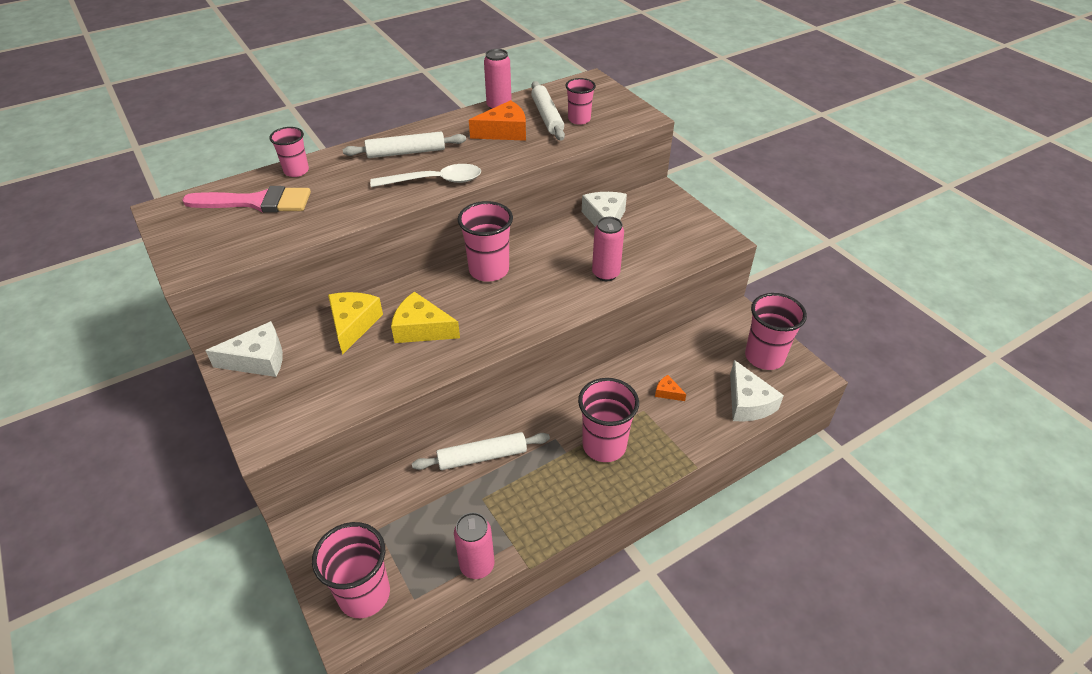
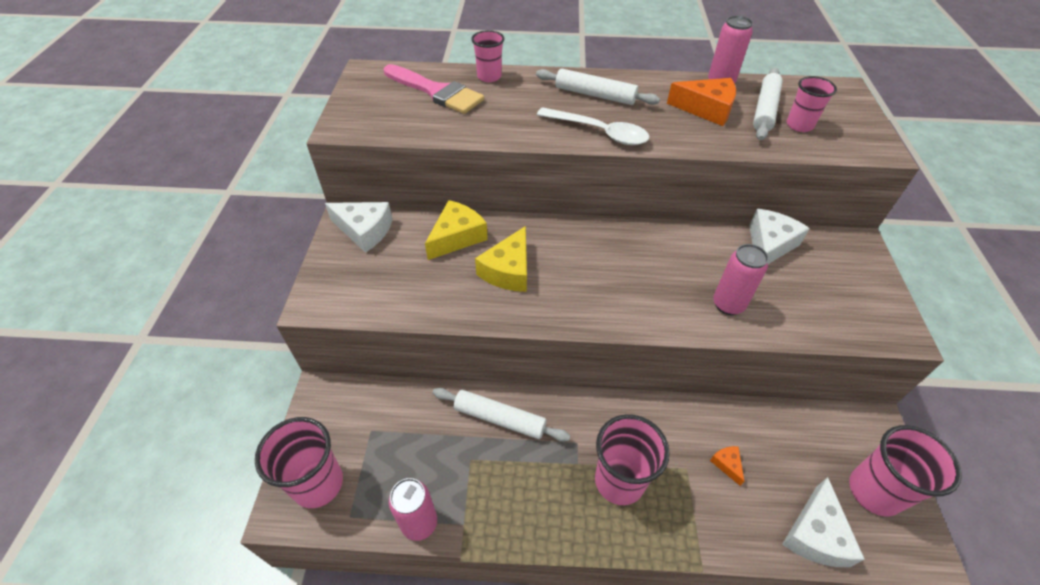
camera: 35 degrees right, 5 degrees up
(421, 329) = (508, 270): yellow cheese -> yellow cheese turned 120 degrees counterclockwise
(489, 270) = (611, 243): pink cup -> none

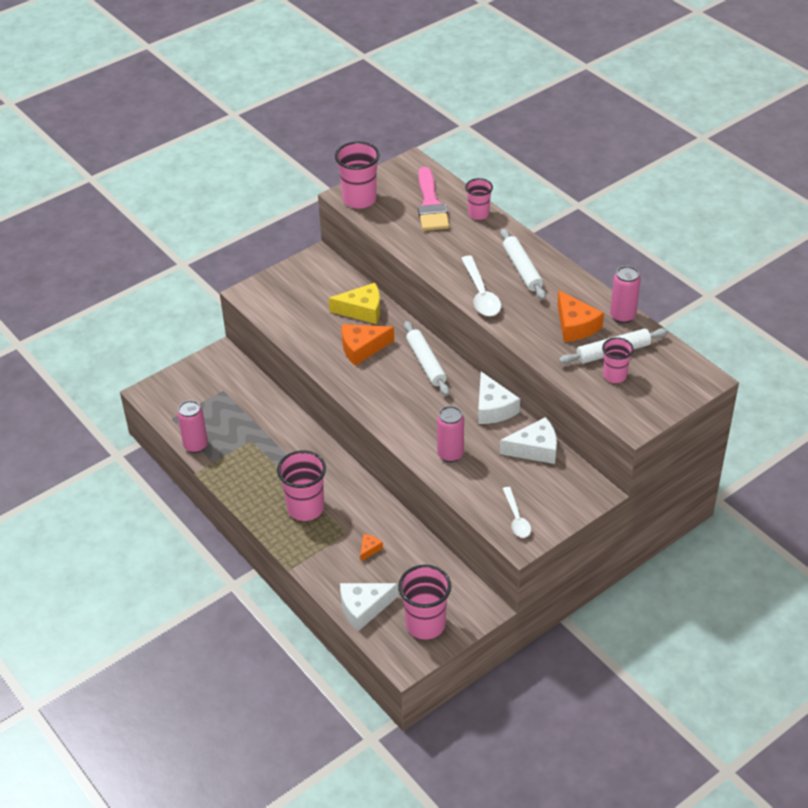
camera: 50 degrees right, 5 degrees down
(318, 484) = (174, 394): pink cup -> pink cup (359, 199)
(364, 230) = (319, 271): white cheese -> white cheese (493, 408)
(500, 418) = (289, 435): white rolling pin -> white rolling pin (426, 363)
(508, 270) = (362, 348): yellow cheese -> orange cheese
(862, 315) = (516, 518): none -> white spoon

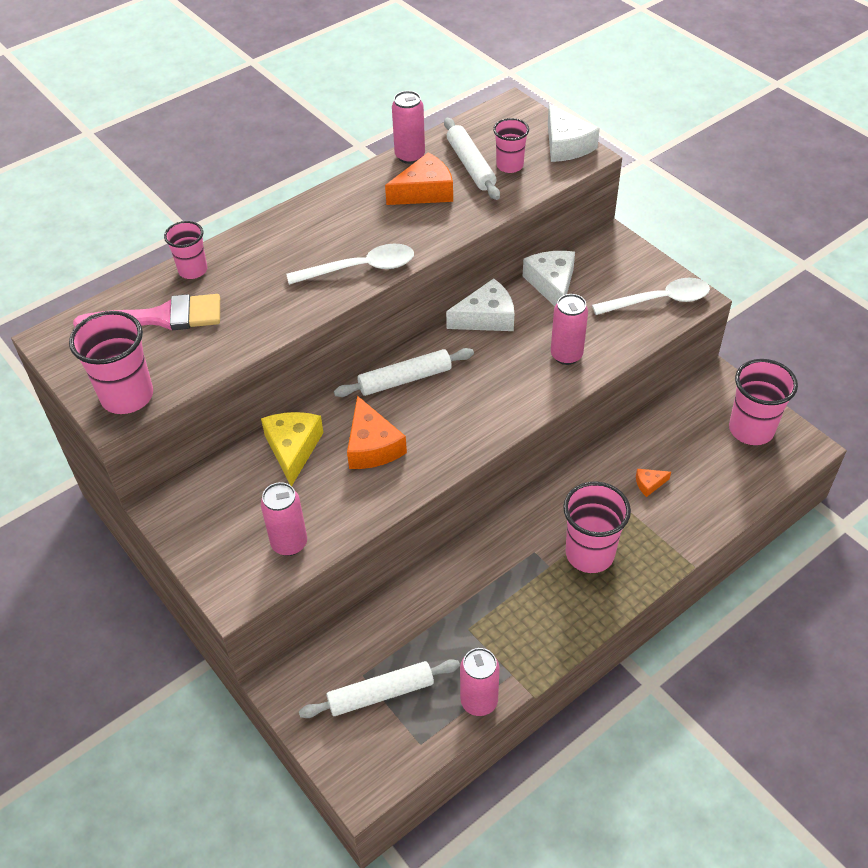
camera: 90 degrees left, 5 degrees up
(283, 314) = (289, 543): none -> pink can
(364, 608) = (739, 486): white cheese -> white cheese (566, 145)
(369, 549) = (649, 484): orange cheese -> orange cheese turned 45 degrees counterclockwise
(516, 518) = (659, 300): white spoon -> white spoon, size x1.52
(522, 269) = (315, 232): white rolling pin -> white rolling pin (380, 694)

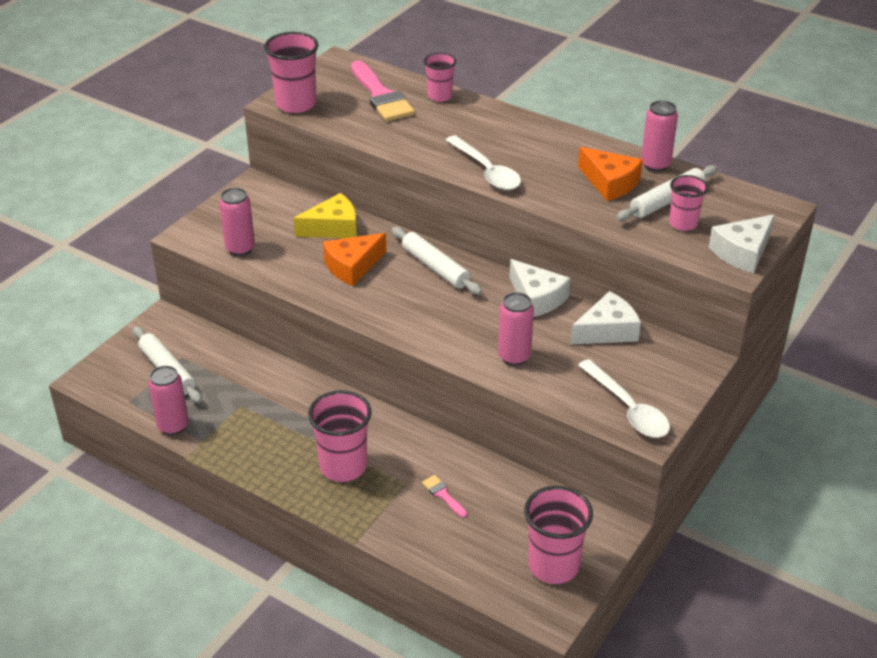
camera: 70 degrees right, 10 degrees down
(649, 484) = (443, 495): orange cheese -> pink brush

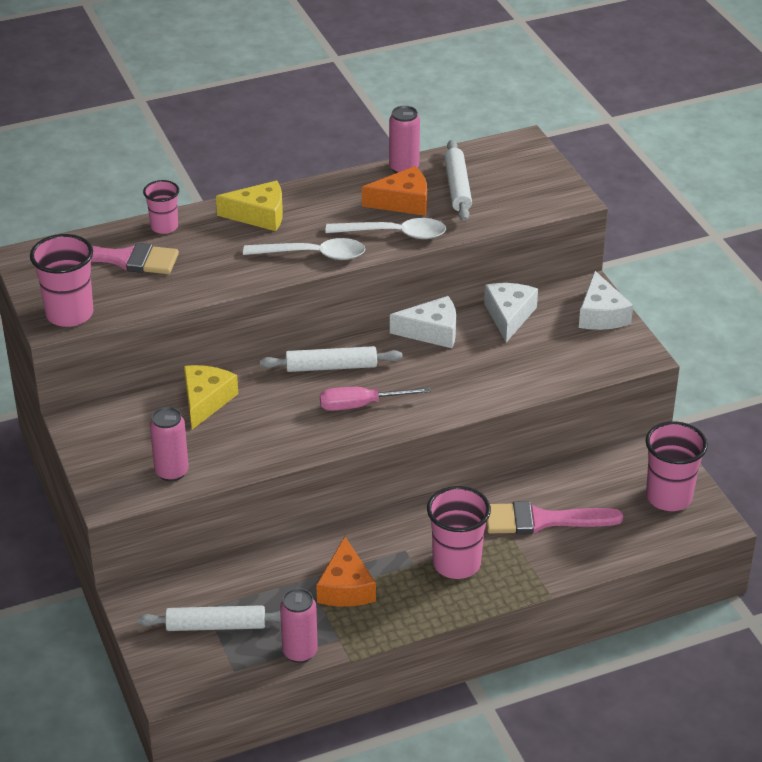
camera: 55 degrees left, 0 degrees up
(352, 266) = (277, 414): orange cheese -> orange cheese (346, 587)
(405, 302) = (361, 405): none -> pink screwdriver
(443, 495) = (543, 520): pink brush -> pink brush, size x2.27
(505, 127) = (259, 215): none -> yellow cheese
(514, 357) = (492, 379): pink can -> none
(628, 409) = (607, 351): white spoon -> white spoon (395, 234)
(683, 223) = (494, 195): pink cup -> none
(742, 252) = (558, 187): white cheese -> white cheese (601, 314)

